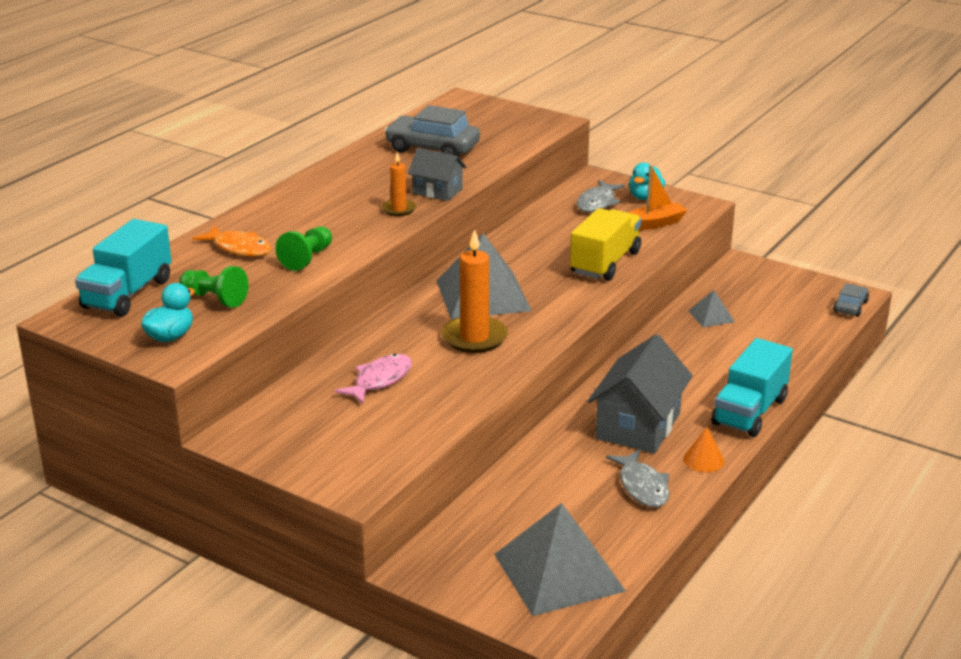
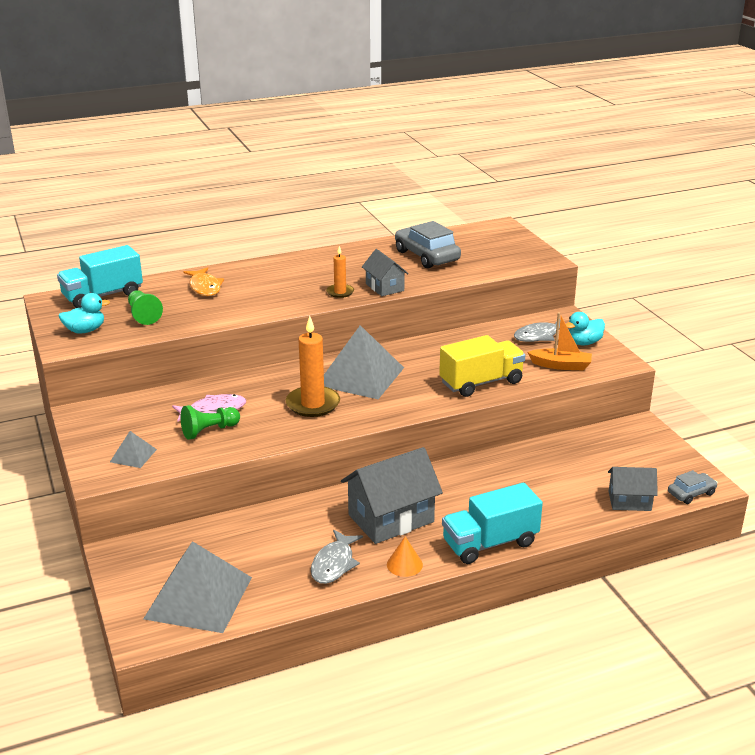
camera: 35 degrees right, 0 degrees up
(307, 258) = (234, 307): green pawn -> green pawn (209, 431)
(711, 316) = (559, 457): grey pyramid -> grey pyramid (133, 455)
(813, 331) = (629, 501): none -> grey house

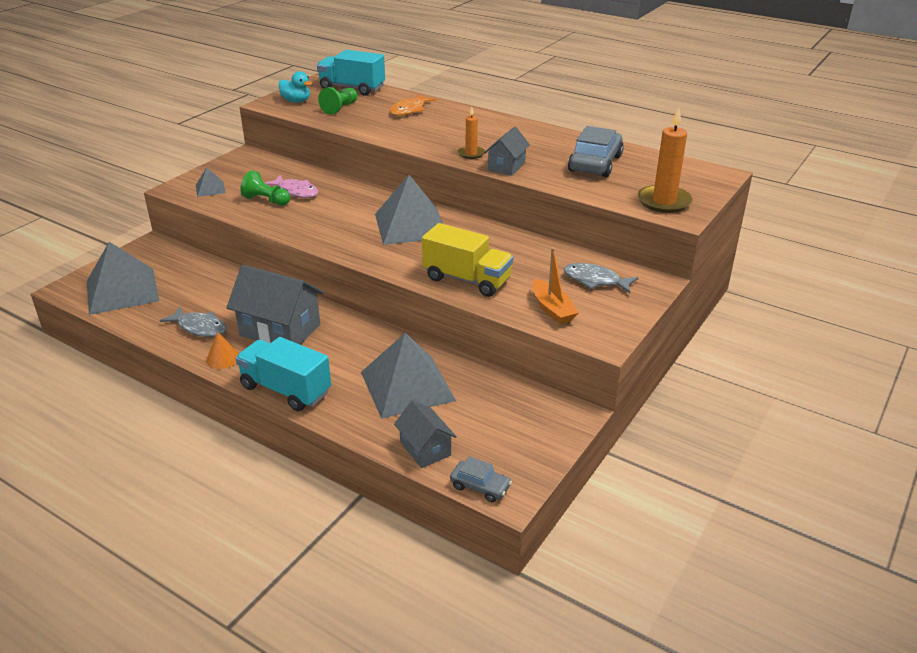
camera: 55 degrees right, 5 degrees up
(313, 404) = (345, 222): orange candle -> orange candle (664, 201)
(334, 564) = (200, 327): grey fish -> grey fish turned 135 degrees counterclockwise
(541, 481) = (407, 386): none -> grey pyramid
(584, 343) = (616, 308): turquoise duck -> none

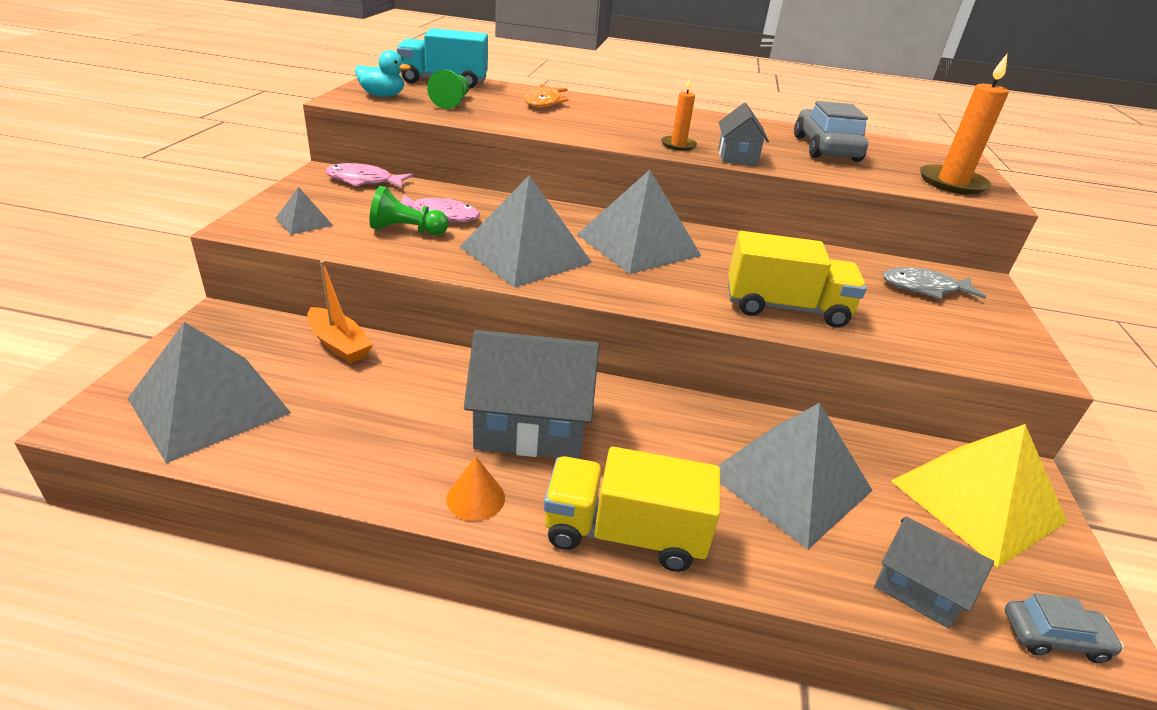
camera: 25 degrees left, 0 degrees up
(200, 327) = (395, 448): grey fish -> none
(266, 162) = (364, 181): none -> pink fish
(286, 390) = (624, 533): turquoise truck -> yellow truck
(327, 224) = (525, 254): none -> grey pyramid
(520, 420) = (976, 501): none -> yellow pyramid
(552, 309) = (927, 332): orange boat -> orange boat (339, 344)

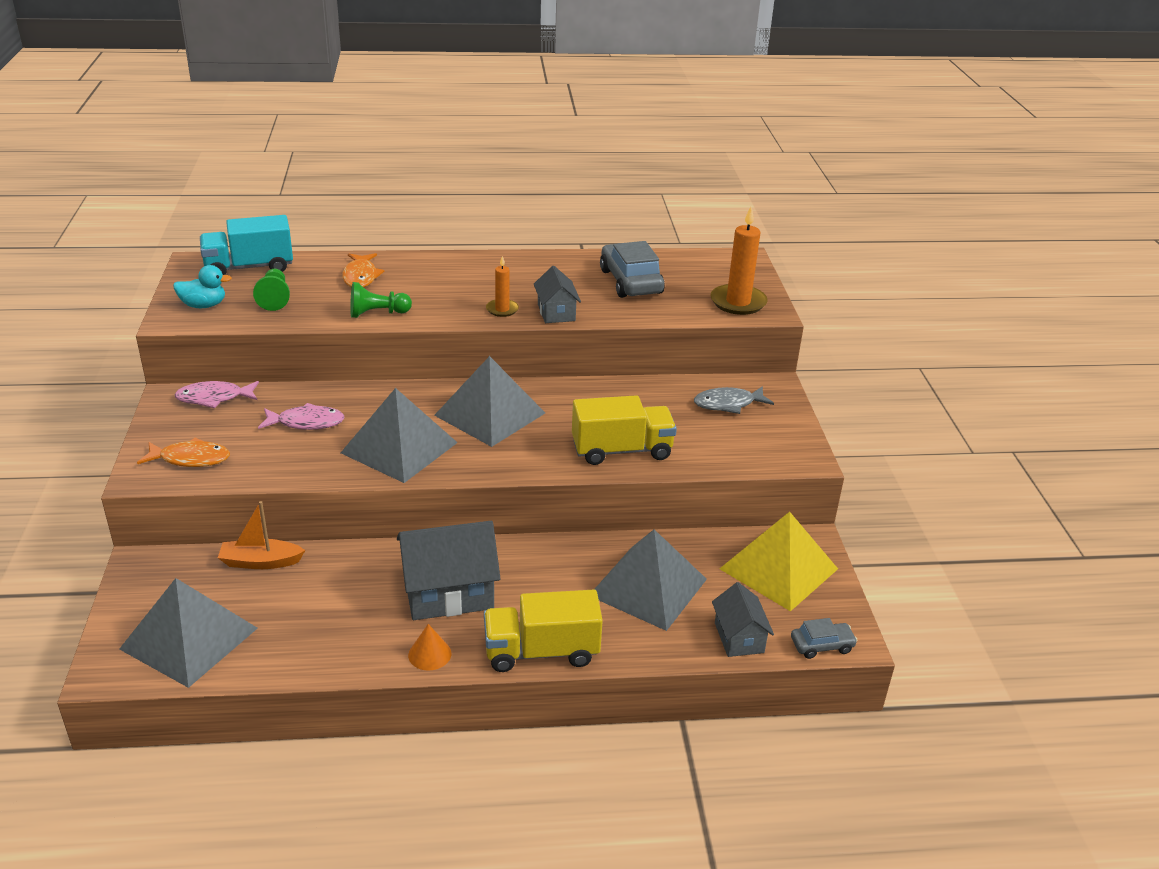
camera: 15 degrees left, 0 degrees up
(304, 221) = (190, 459): grey pyramid -> orange fish
(339, 344) = (261, 562): orange boat -> orange boat turned 150 degrees clockwise
(406, 230) = (286, 446): green pawn -> green pawn (377, 313)
(917, 588) = (739, 637): grey house -> grey house turned 60 degrees clockwise

